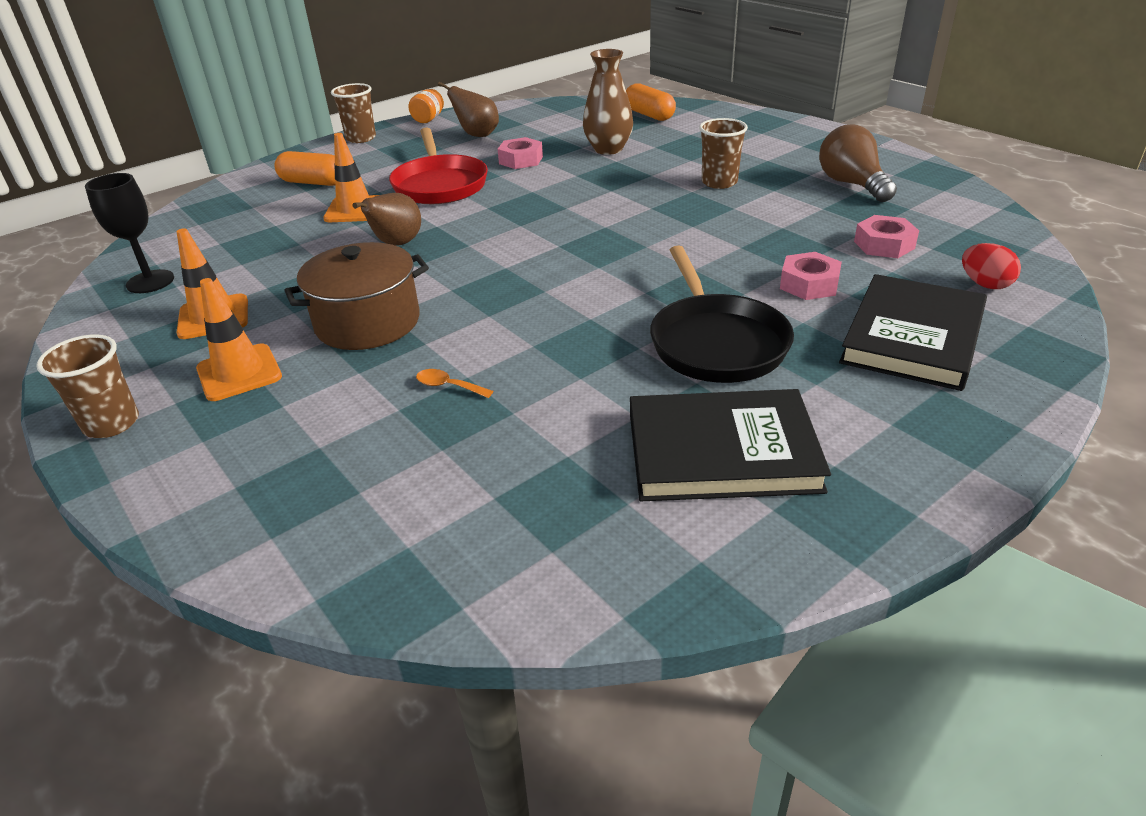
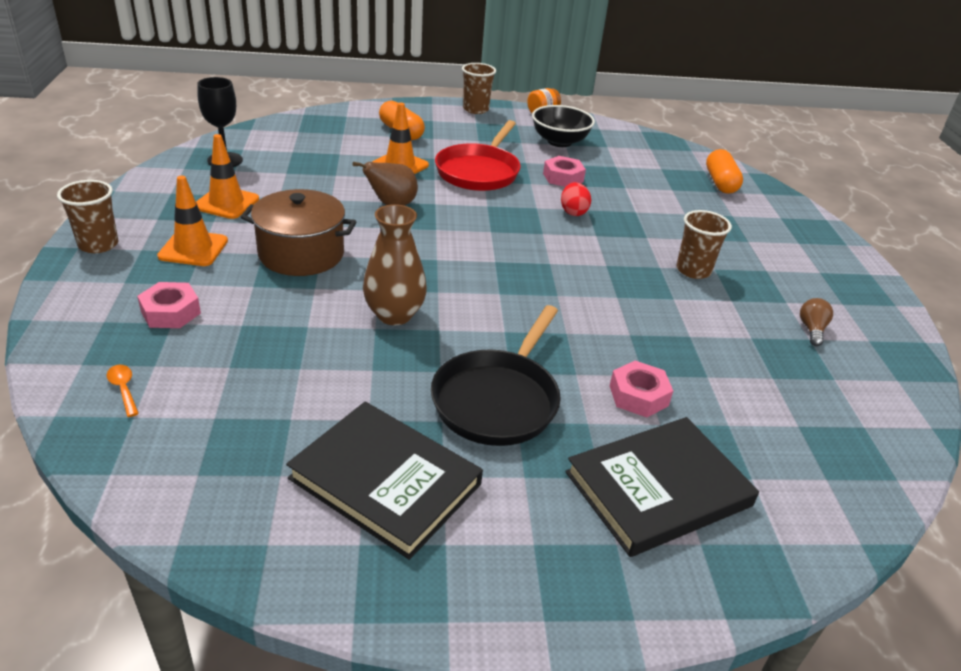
camera: 30 degrees right, 0 degrees up
(448, 386) = (288, 326): orange spoon -> orange spoon (123, 389)
(477, 135) = (559, 142): brown pear -> black bowl
(608, 149) = (643, 198): brown vase -> brown vase (394, 315)
(851, 184) = (811, 330): brown light bulb -> brown light bulb, size x0.53
(884, 245) = (757, 398): pink nut -> pink nut (171, 312)
(985, 284) = (797, 485): red egg -> red egg (573, 212)

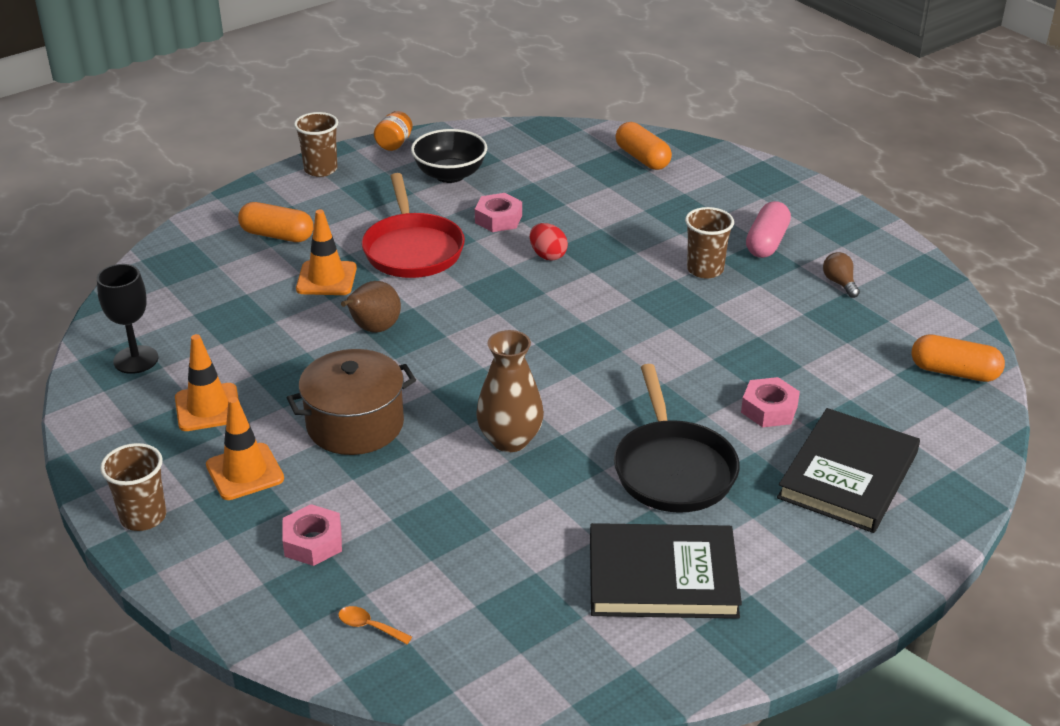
camera: 30 degrees left, 0 degrees up
(770, 274) = (767, 242): none -> pink capsule
(866, 453) = (954, 372): none -> orange capsule

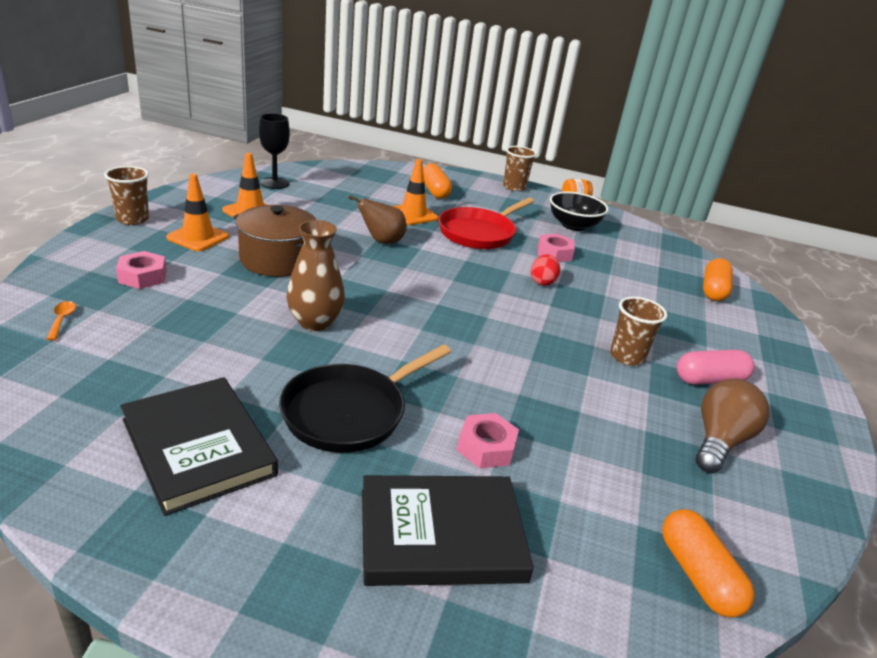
camera: 50 degrees right, 5 degrees down
(839, 283) = (719, 441): brown light bulb -> brown light bulb, size x1.88

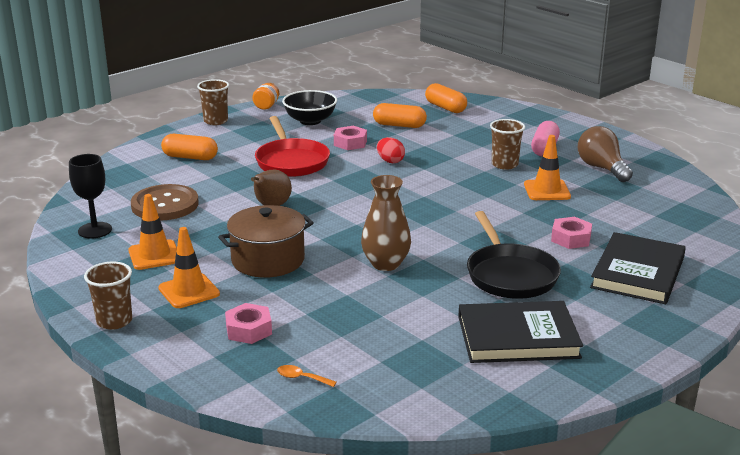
camera: 55 degrees left, 5 degrees down
(340, 198) = (165, 205): none -> brown button
(413, 214) = (231, 179): orange traffic cone -> orange traffic cone (547, 190)
(698, 575) = (696, 213): orange capsule -> orange capsule (399, 125)

